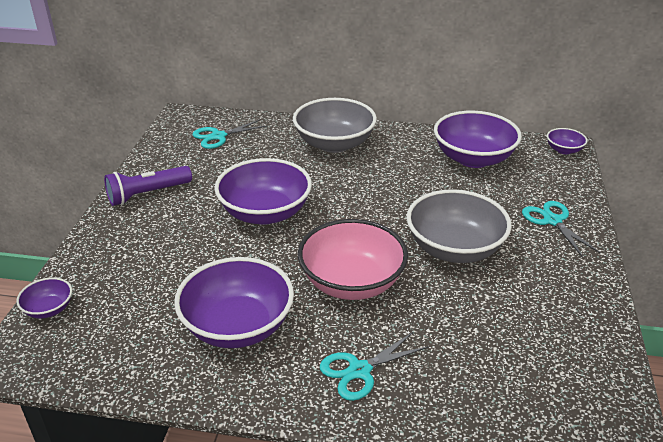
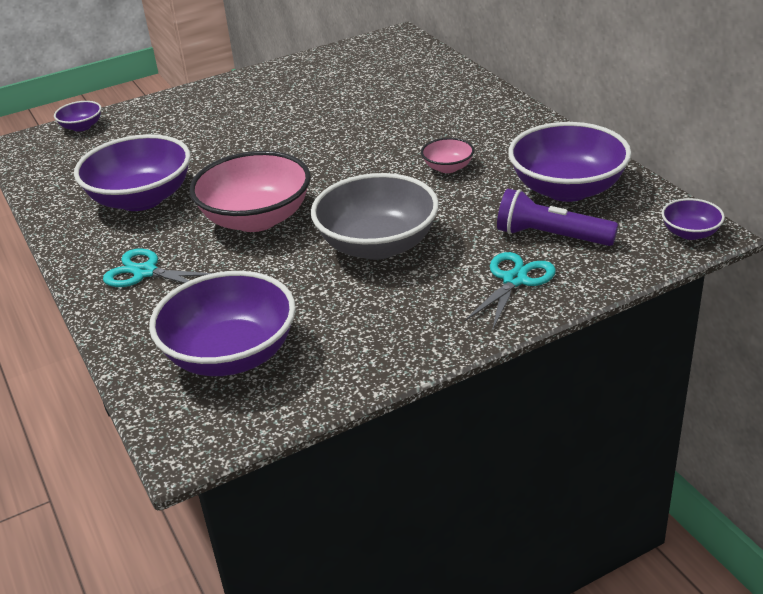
camera: 55 degrees right, 0 degrees up
(147, 194) = (259, 85): purple flashlight -> purple flashlight (551, 236)
(218, 136) = (389, 64): turquoise scissors -> none
(265, 213) = (303, 138): purple bowl -> purple bowl (231, 355)
(334, 144) = (466, 113): grey bowl -> none
(392, 181) = (448, 167): none -> pink bowl

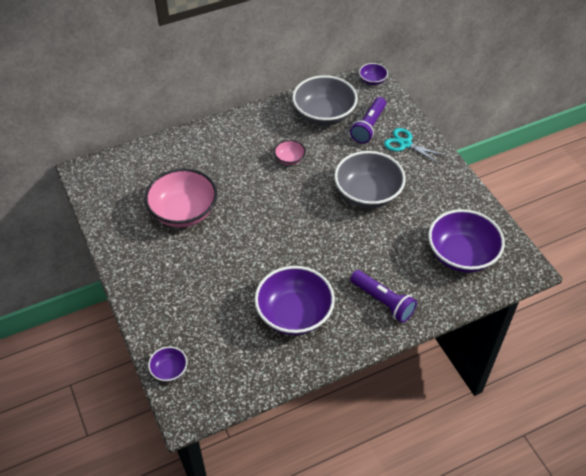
camera: 90 degrees left, 15 degrees up
(145, 272) = (383, 301): turquoise scissors -> purple flashlight
(256, 219) = (331, 249): pink bowl -> pink bowl (183, 212)
(567, 189) = (324, 114): purple bowl -> grey bowl

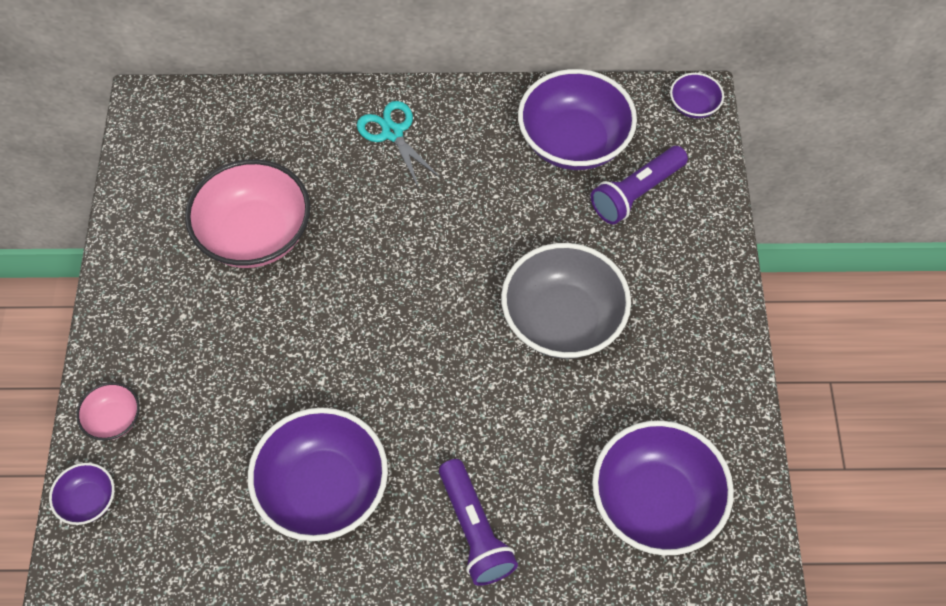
camera: 25 degrees right, 10 degrees up
(289, 159) = (471, 204): pink bowl -> pink bowl (114, 419)
(324, 114) = (574, 142): grey bowl -> purple bowl
(405, 144) = (680, 251): turquoise scissors -> turquoise scissors (392, 133)

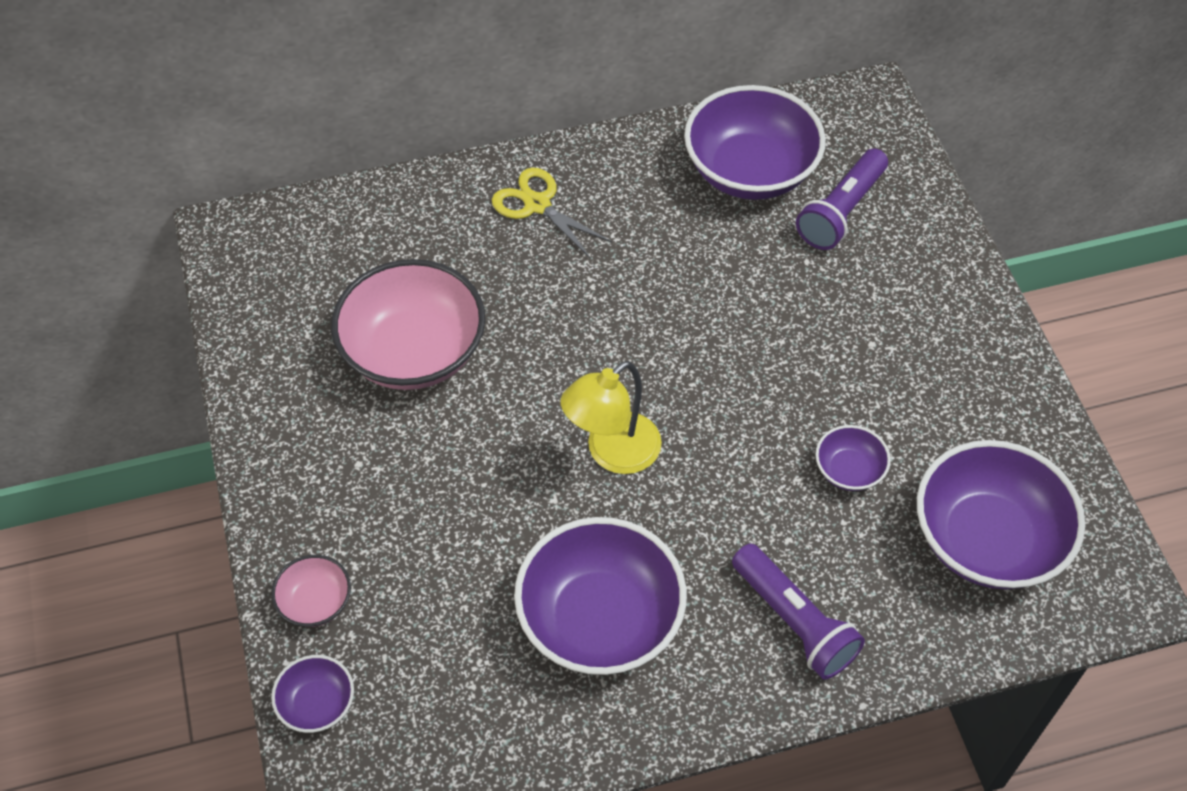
camera: 15 degrees left, 5 degrees down
(380, 355) = (612, 453): none -> yellow lamp
(392, 133) = (537, 205): turquoise scissors -> yellow scissors
(562, 320) = (809, 366): grey bowl -> none
(693, 106) = (870, 105): purple bowl -> purple bowl (849, 470)

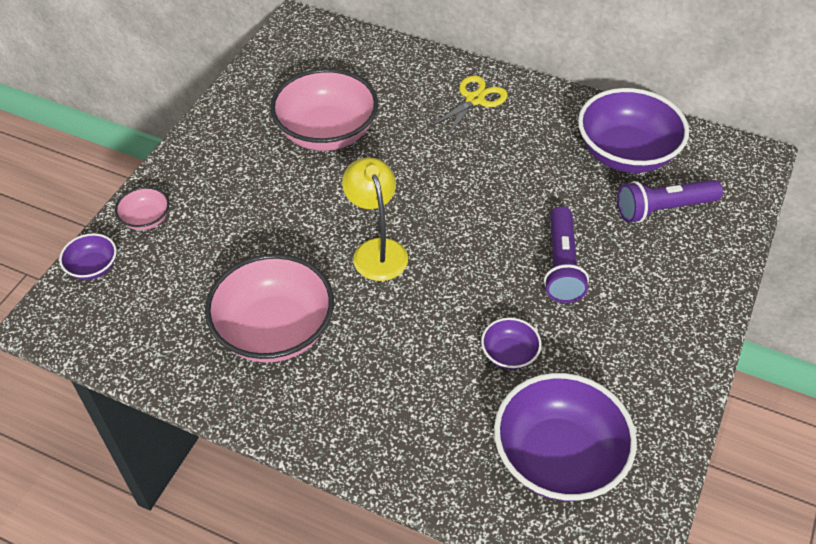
camera: 40 degrees right, 5 degrees down
(537, 205) = (475, 100): yellow scissors -> yellow scissors turned 45 degrees clockwise
(600, 619) = (275, 330): purple bowl -> pink bowl
(612, 453) = (377, 250): yellow lamp -> yellow lamp turned 75 degrees clockwise
(794, 621) = (382, 413): purple flashlight -> purple flashlight (561, 265)

